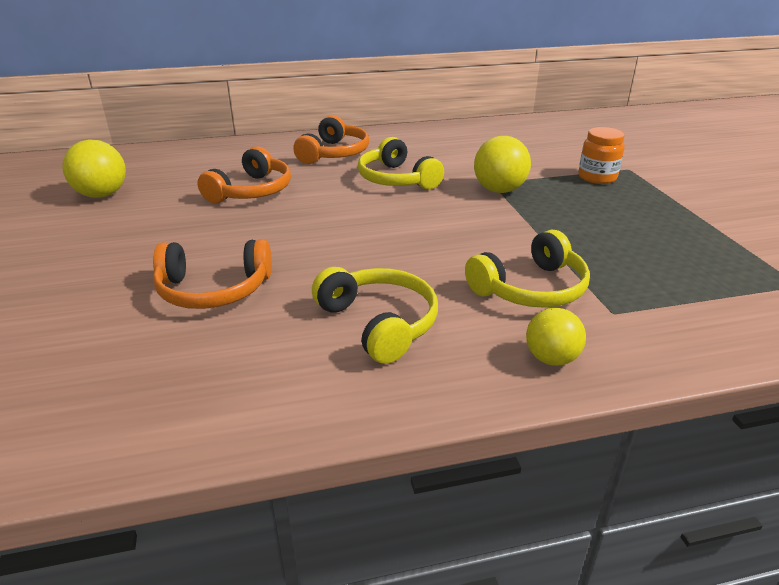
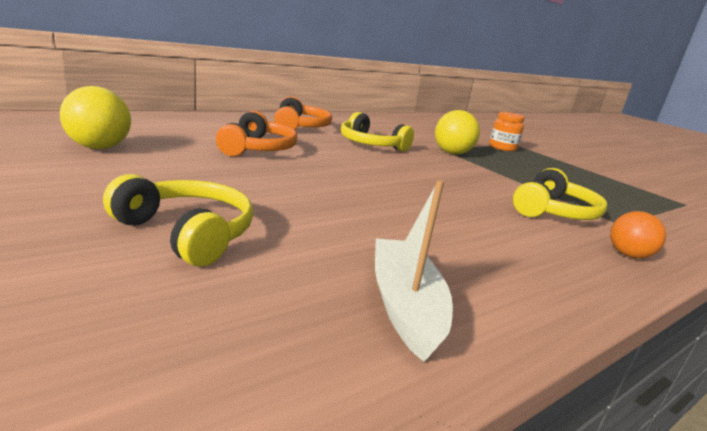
camera: 25 degrees left, 10 degrees down
(208, 386) = (404, 305): none -> white boat
(213, 290) = (310, 222): orange headphones -> none
(379, 323) = (484, 240): yellow headphones -> yellow headphones (188, 232)
(551, 358) = (628, 255): yellow ball -> orange ball

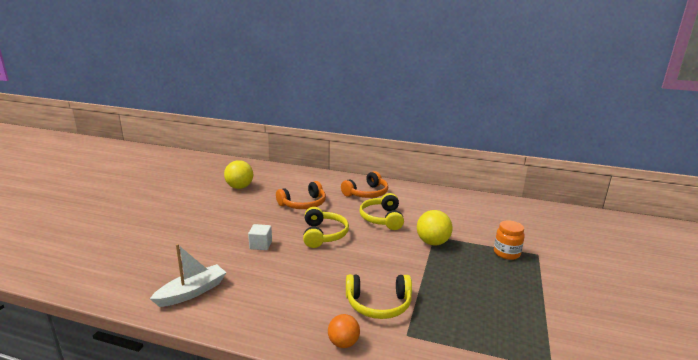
camera: 55 degrees right, 0 degrees up
(188, 232) = (193, 236): yellow headphones -> yellow headphones (323, 234)
(325, 205) = (260, 245): none -> white cube

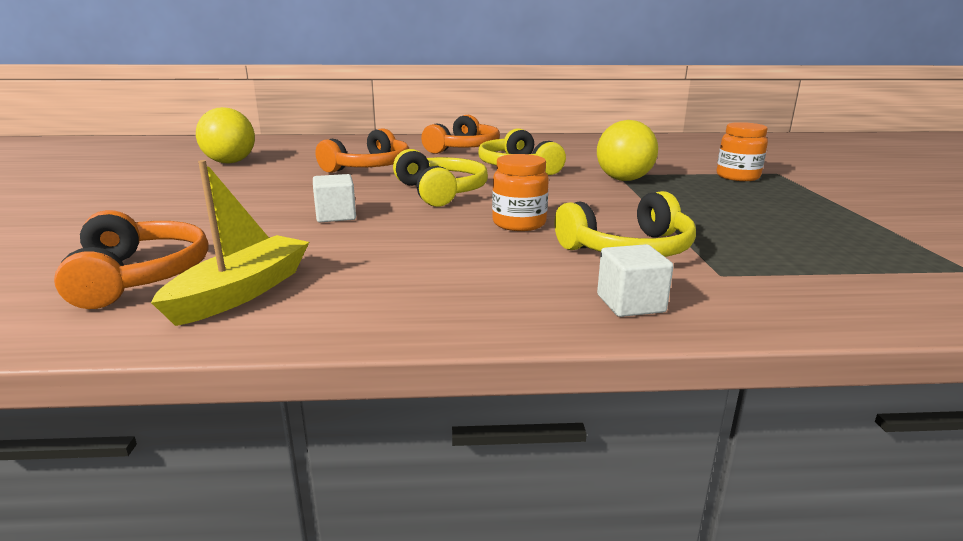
camera: 20 degrees left, 0 degrees up
(161, 272) = (139, 276): none -> orange headphones
(192, 292) = (241, 292): white boat -> yellow boat
(341, 271) = (519, 224): none -> orange jar
(343, 343) = (630, 303): orange ball -> white cube

